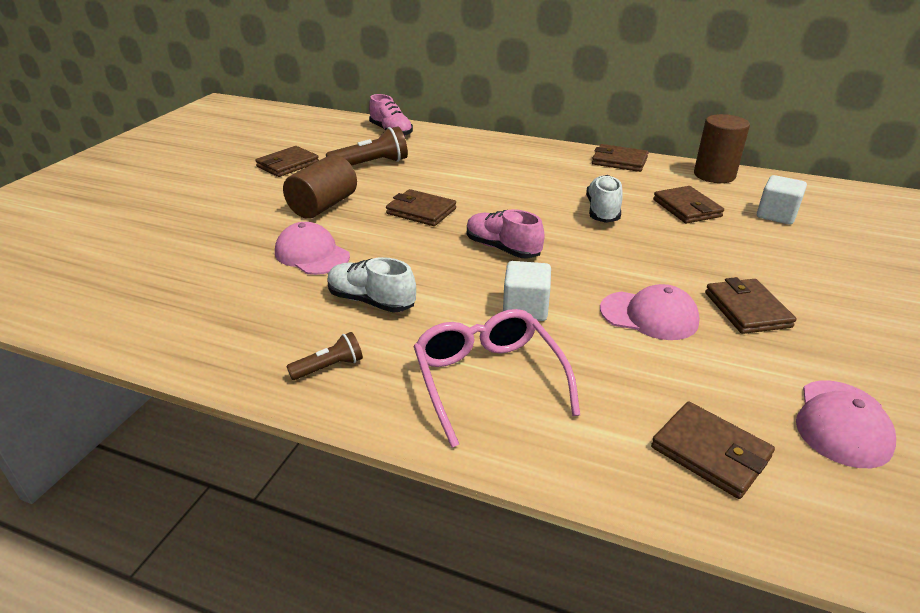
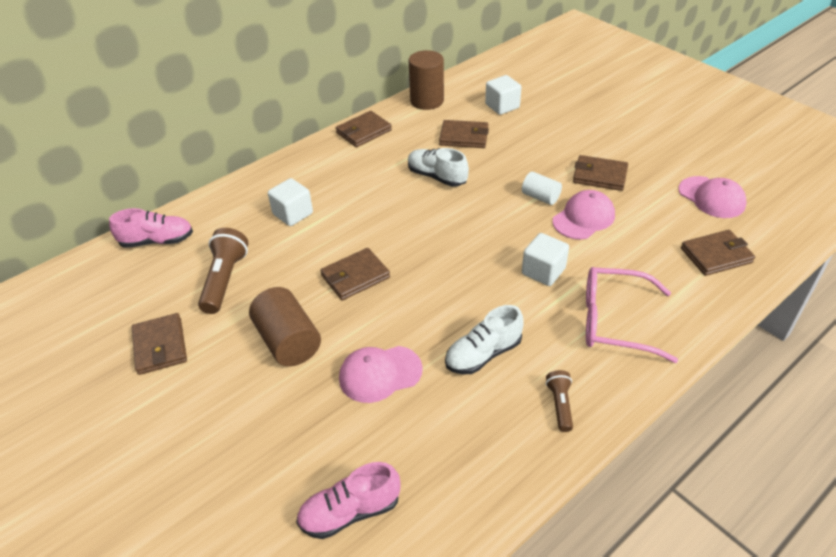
camera: 60 degrees left, 10 degrees up
(472, 165) = (293, 214): none -> white cube
(502, 248) = (454, 251): pink shoe -> pink shoe (350, 511)
(649, 277) = (540, 197): none -> white cylinder

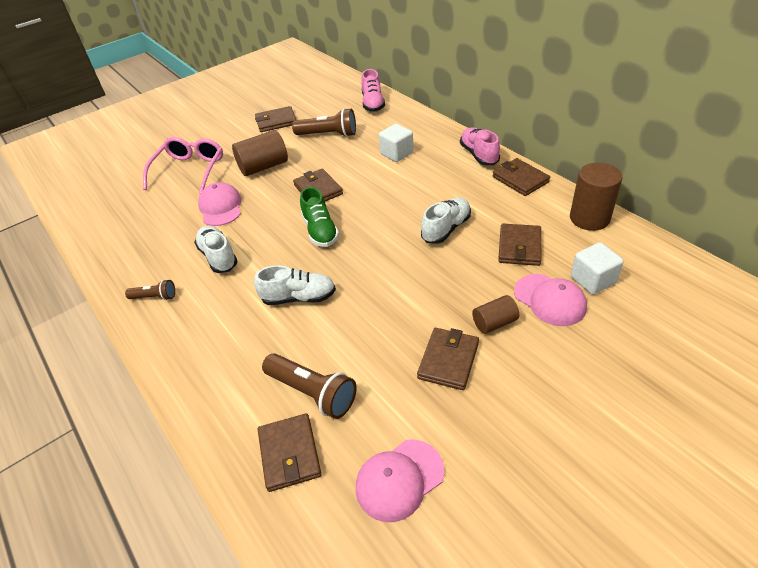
camera: 95 degrees right, 0 degrees up
(350, 511) = (128, 202): pink shoe -> pink shoe (479, 155)
(436, 266) = (320, 231): none -> green shoe
(540, 197) = (409, 303): white cylinder -> none
(543, 271) = (299, 298): white cube -> white shoe
(555, 153) = (494, 323): none -> brown cylinder
(583, 218) = (371, 336): pink cap -> pink cap (550, 300)
(615, 321) = (223, 342): pink glasses -> pink glasses (189, 170)
(654, 249) = (312, 393): none -> brown flashlight

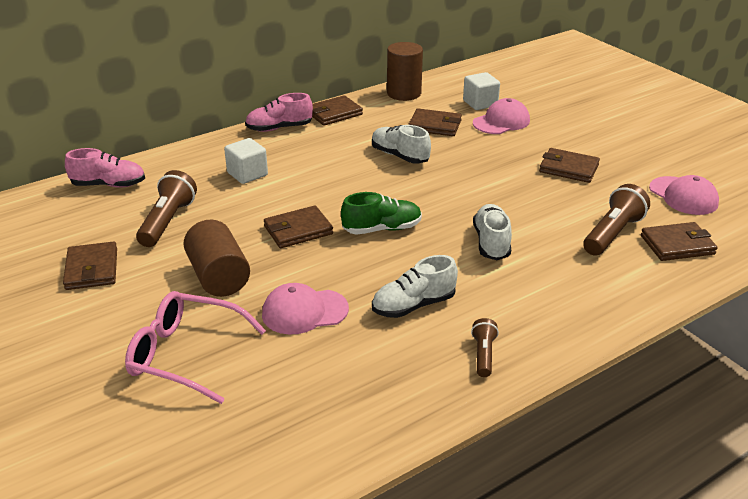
camera: 90 degrees left, 10 degrees down
(494, 323) = (526, 146): brown cylinder -> none

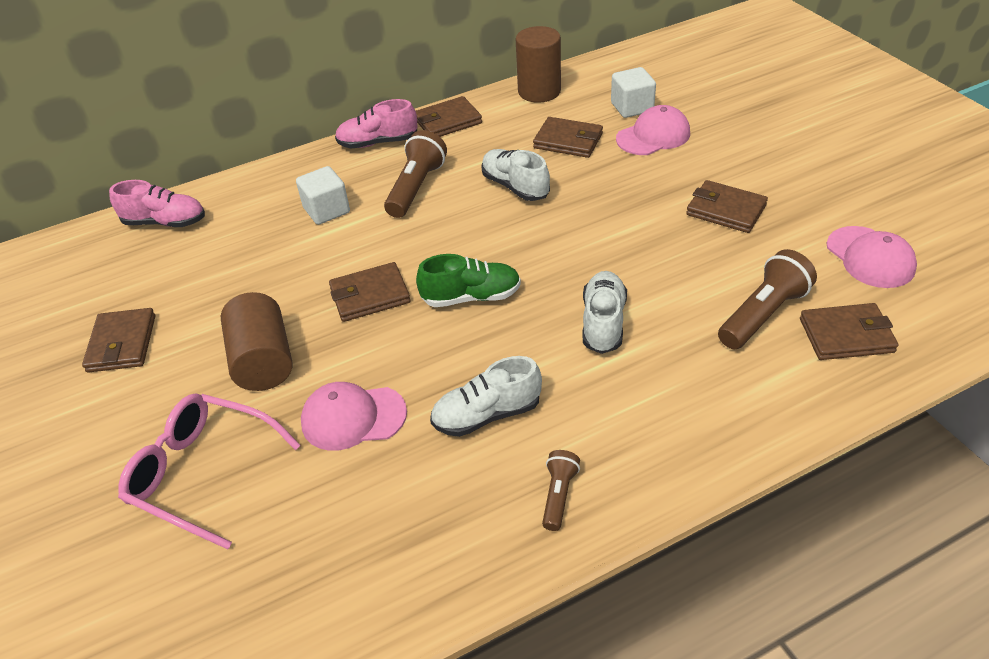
camera: 10 degrees right, 10 degrees up
(168, 221) = (221, 277): brown flashlight -> brown flashlight (416, 188)

